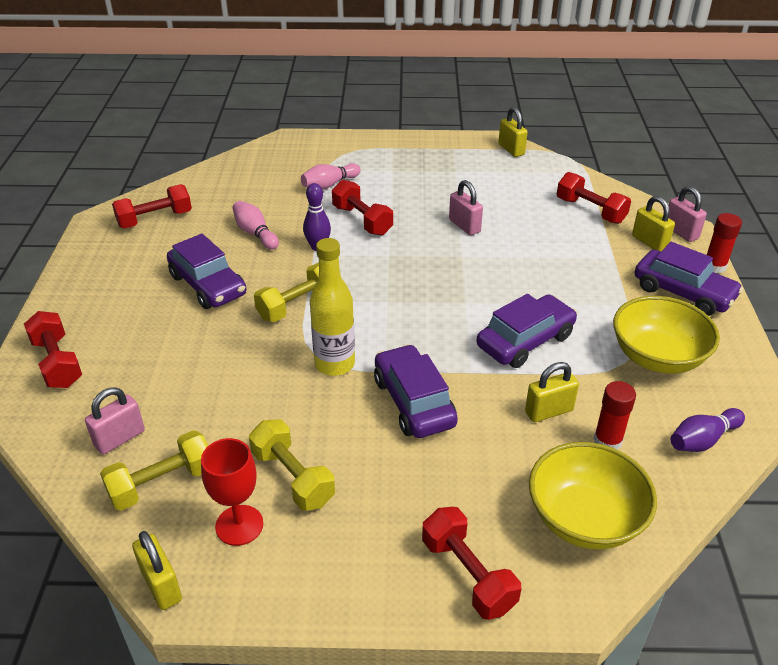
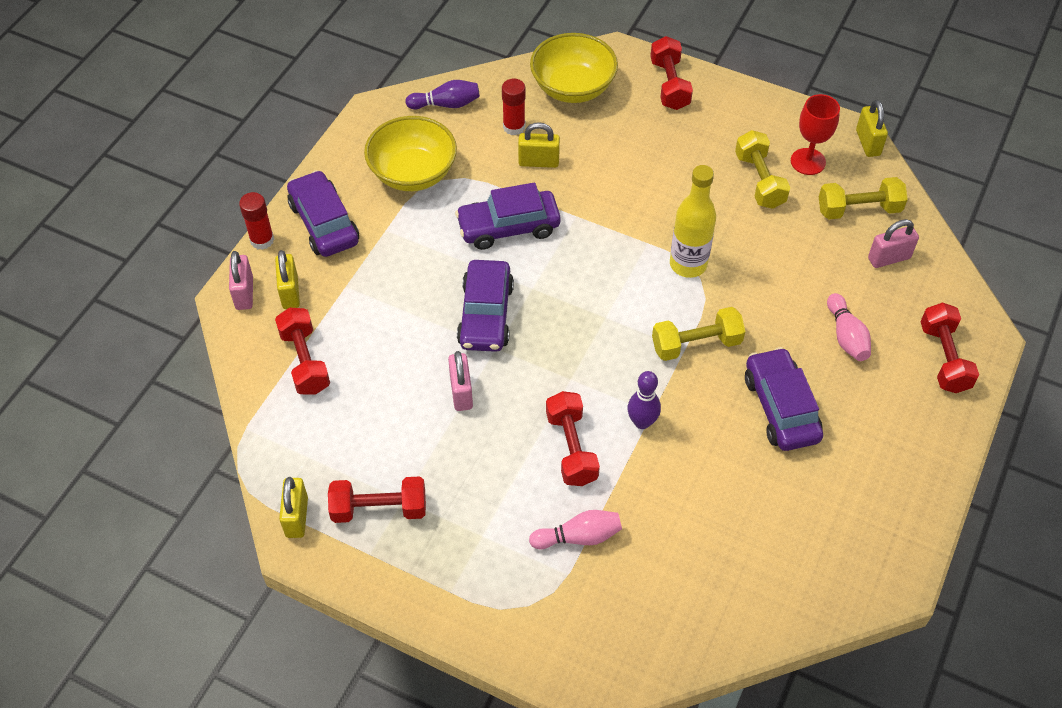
camera: 155 degrees left, 15 degrees up
(155, 219) = (824, 552): red dumbbell -> red dumbbell (379, 509)
(255, 233) = (705, 474): pink bowling pin -> pink bowling pin (846, 336)
(413, 402) = (639, 206): purple car -> purple car (486, 315)

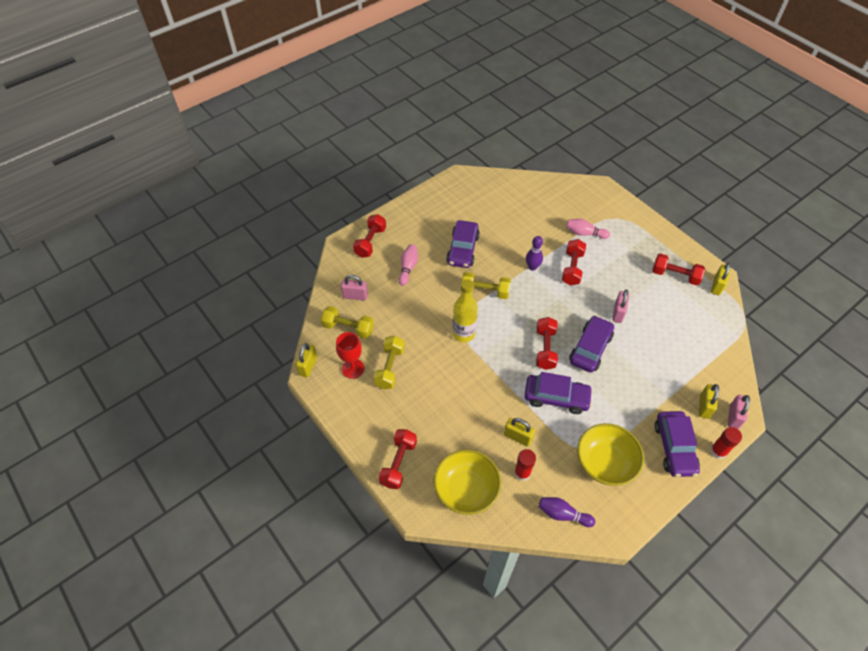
camera: 155 degrees left, 0 degrees up
(305, 361) = (701, 361): red dumbbell -> red dumbbell (545, 349)

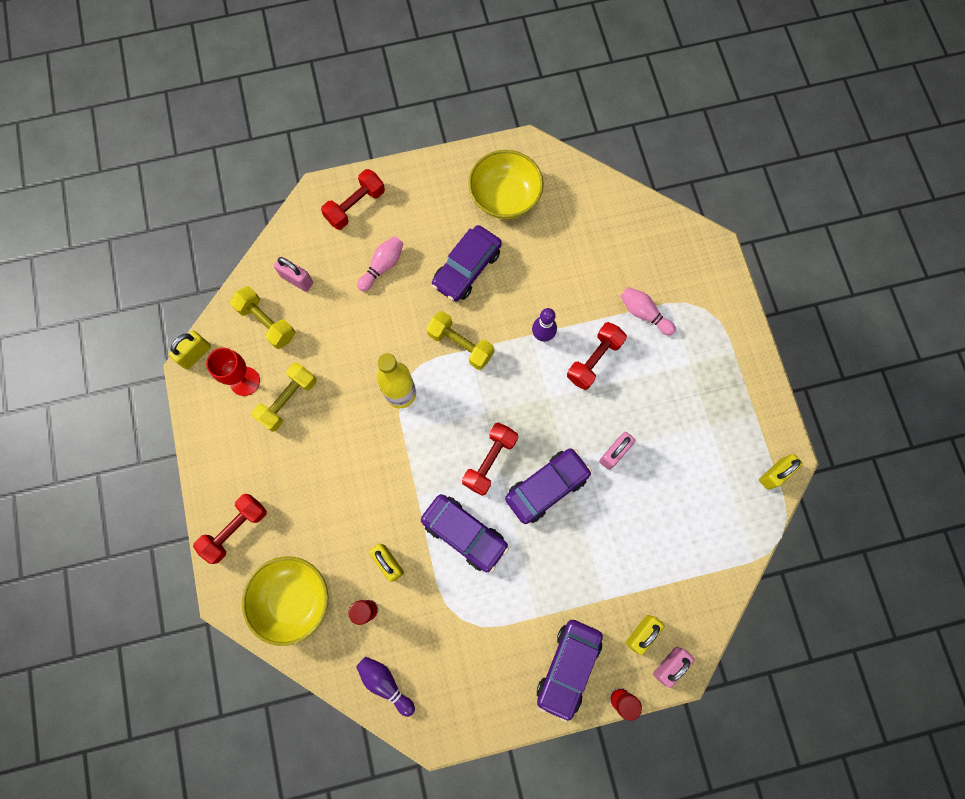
camera: 25 degrees right, 20 degrees up
(605, 463) = (472, 645): yellow bowl -> yellow bowl (505, 197)
(675, 275) = (727, 432): red dumbbell -> none

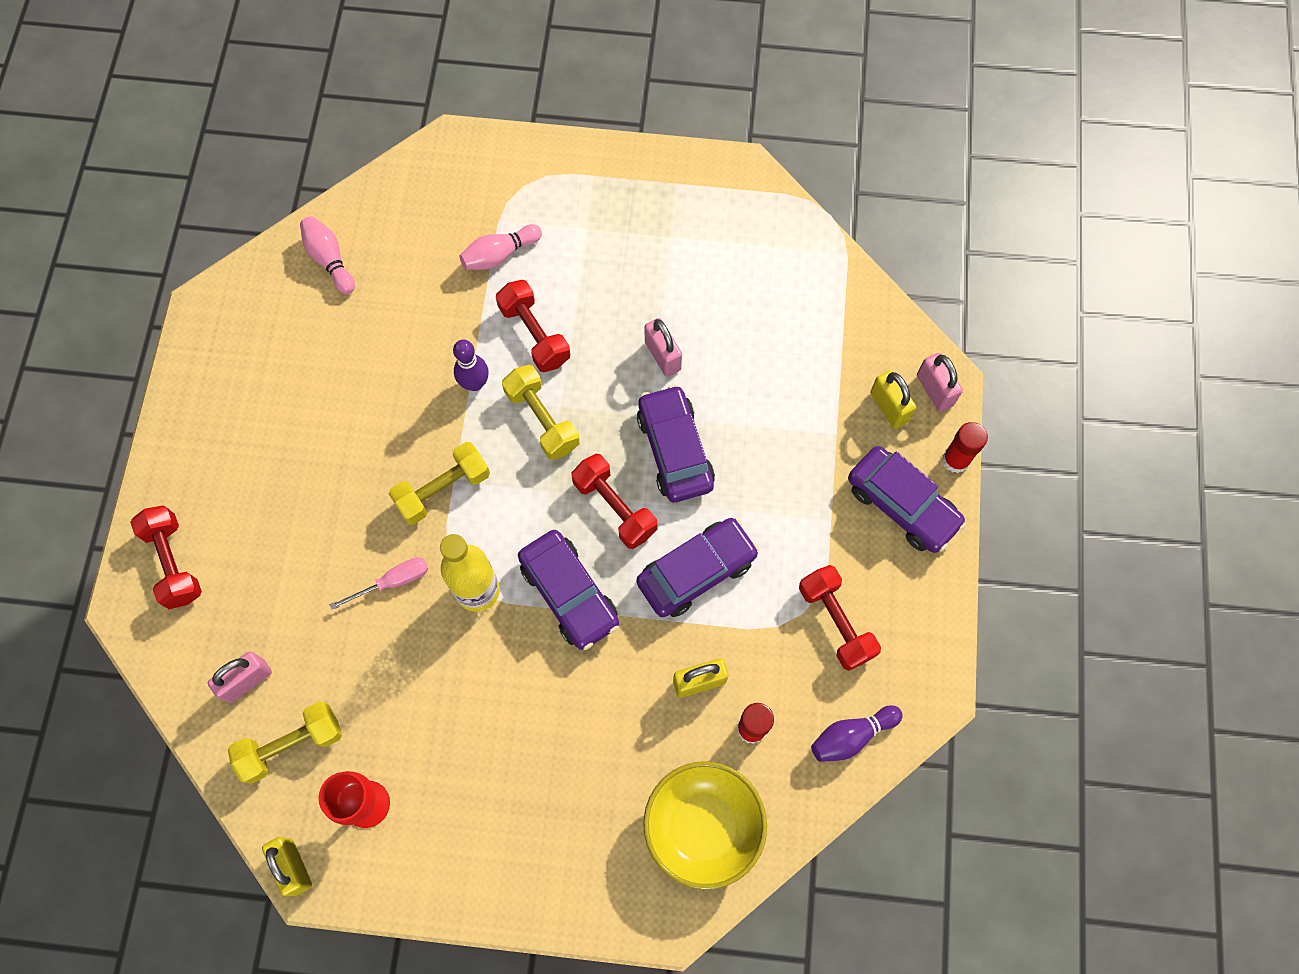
camera: 70 degrees left, 5 degrees down
(235, 529) = (578, 881): red dumbbell -> red dumbbell (835, 622)
(288, 400) = (422, 749): yellow dumbbell -> yellow dumbbell (542, 419)
(382, 266) = (283, 554): pink bowling pin -> pink bowling pin (330, 260)
(388, 339) = (393, 582): none -> pink screwdriver
(467, 268) = (339, 445): purple car -> purple car (569, 594)
(505, 197) = (261, 361): yellow bowl -> none
(774, 474) = (755, 192): yellow padlock -> none

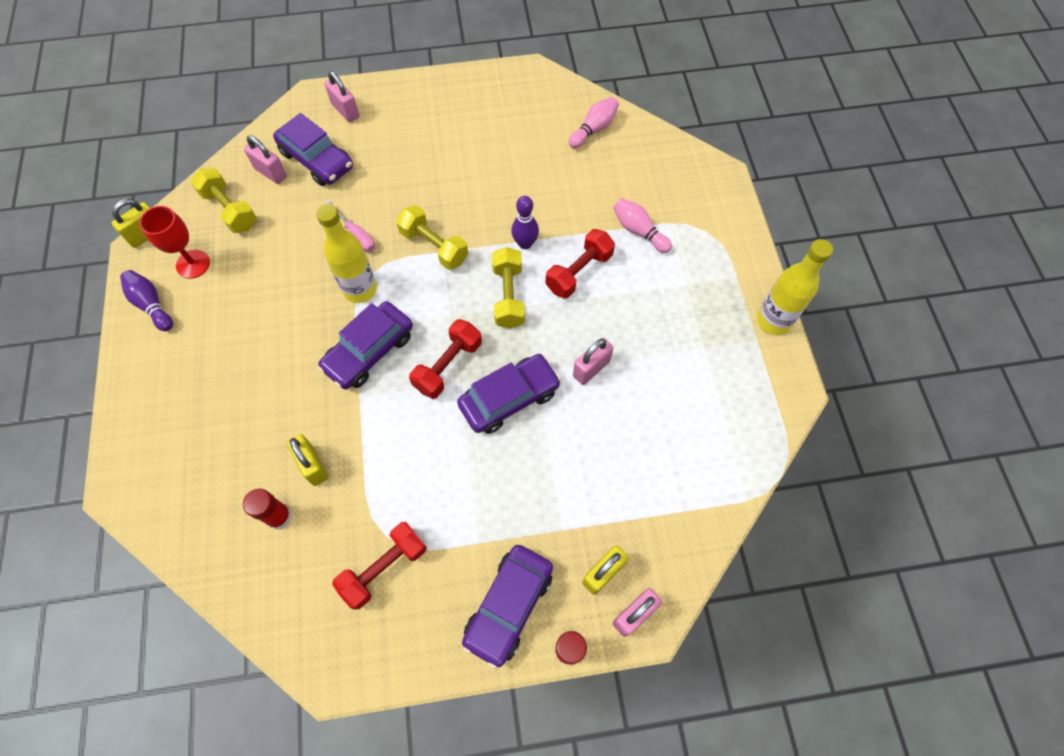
camera: 75 degrees right, 5 degrees down
(174, 562) = (345, 111): red dumbbell -> pink padlock
(542, 419) = (508, 296): yellow dumbbell -> yellow dumbbell turned 45 degrees counterclockwise
(658, 160) = (773, 321): none -> yellow bottle
(696, 571) = (407, 441): purple car -> purple car (317, 160)
(703, 827) = (194, 497): yellow bowl -> none
(851, 736) = (283, 604): purple bowling pin -> purple bowling pin (151, 305)

